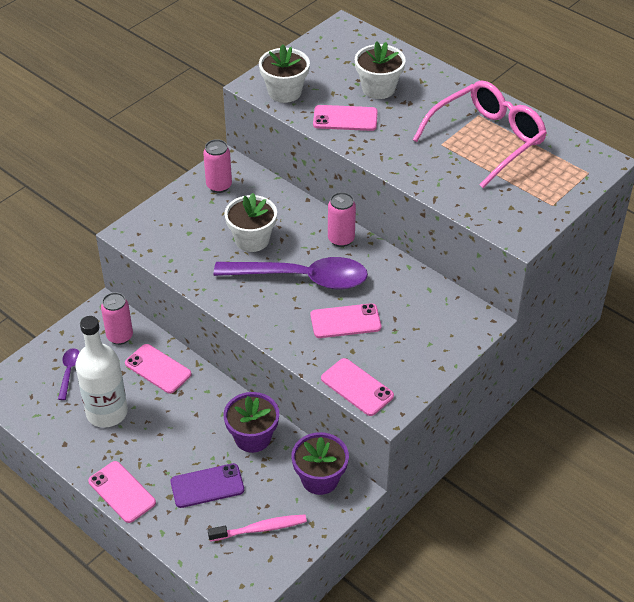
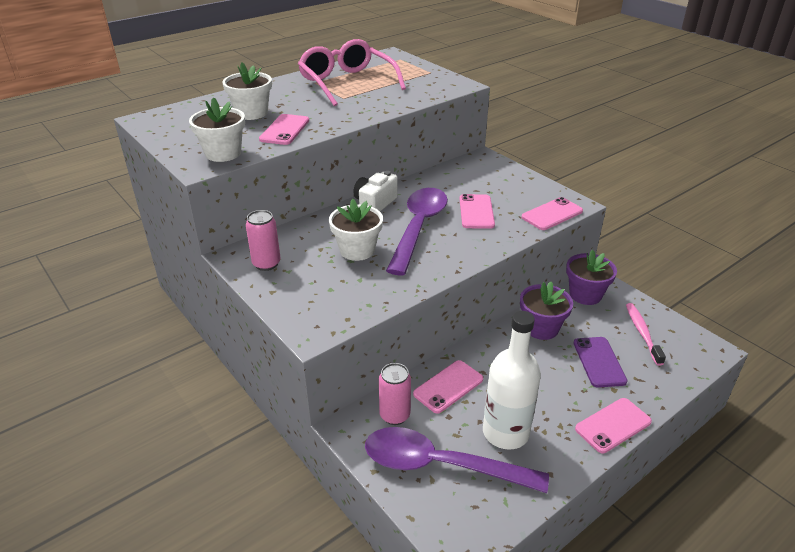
camera: 80 degrees left, 10 degrees down
(69, 372) = (441, 465): purple spoon -> purple spoon, size x2.38
(341, 239) = (375, 204): pink can -> white camera

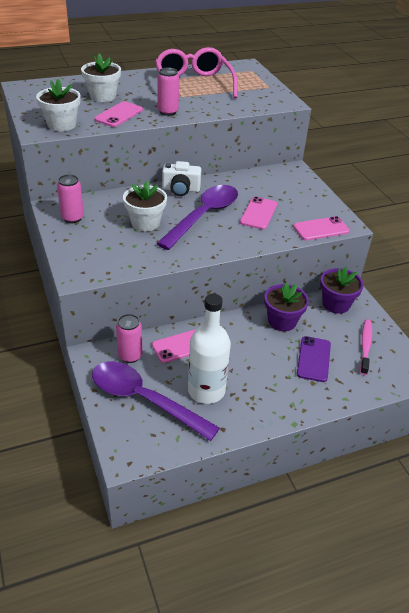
camera: 15 degrees right, 5 degrees up
(339, 117) = (168, 112): none -> pink can
(375, 204) = (181, 189): white camera -> white camera turned 135 degrees counterclockwise
(613, 425) = (294, 409): pink phone -> none

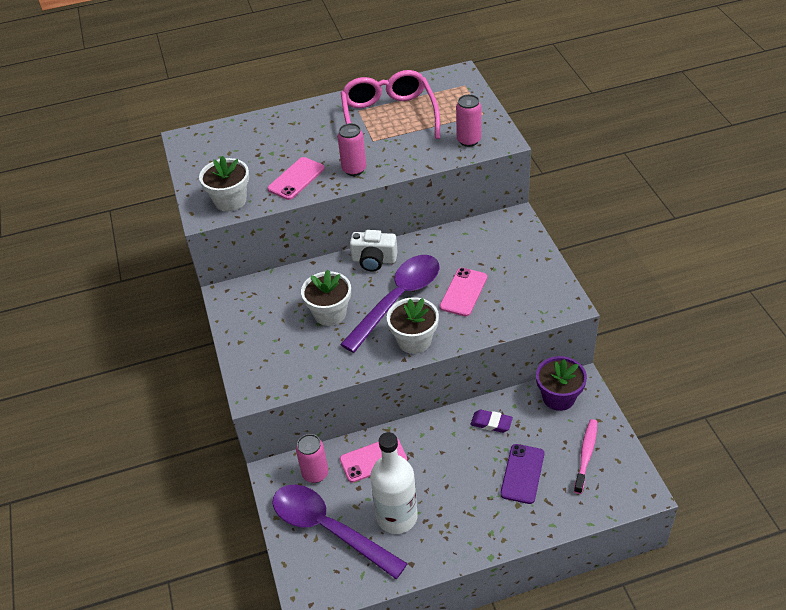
camera: 10 degrees right, 5 degrees up
(72, 218) = (248, 310): pink can -> pink can (468, 140)
(102, 96) = (278, 148): white flower pot -> white flower pot (414, 340)
(282, 321) = (491, 423): purple flower pot -> purple eraser
(321, 229) = (536, 312): pink phone -> none

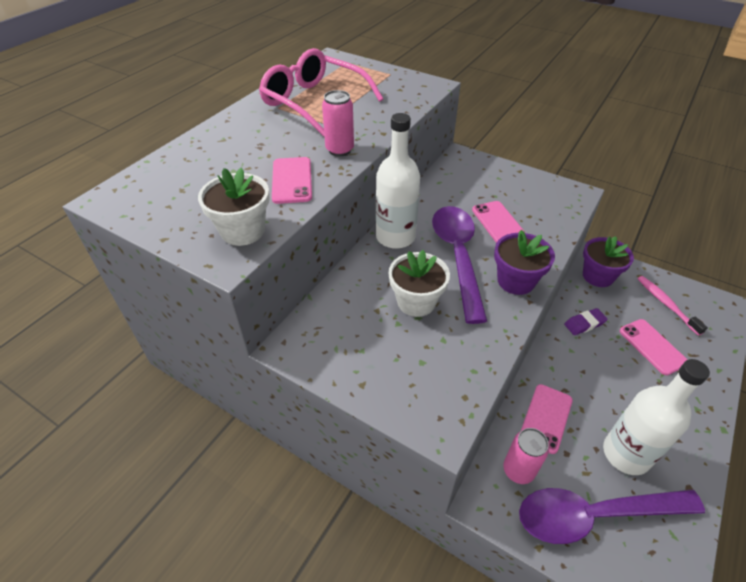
camera: 45 degrees left, 0 degrees up
(374, 260) = (395, 237): white camera -> white bottle
(414, 340) = (516, 281): white flower pot -> purple flower pot
(468, 140) = (407, 93): pink can -> none
(522, 474) = (652, 346): purple phone -> pink phone

